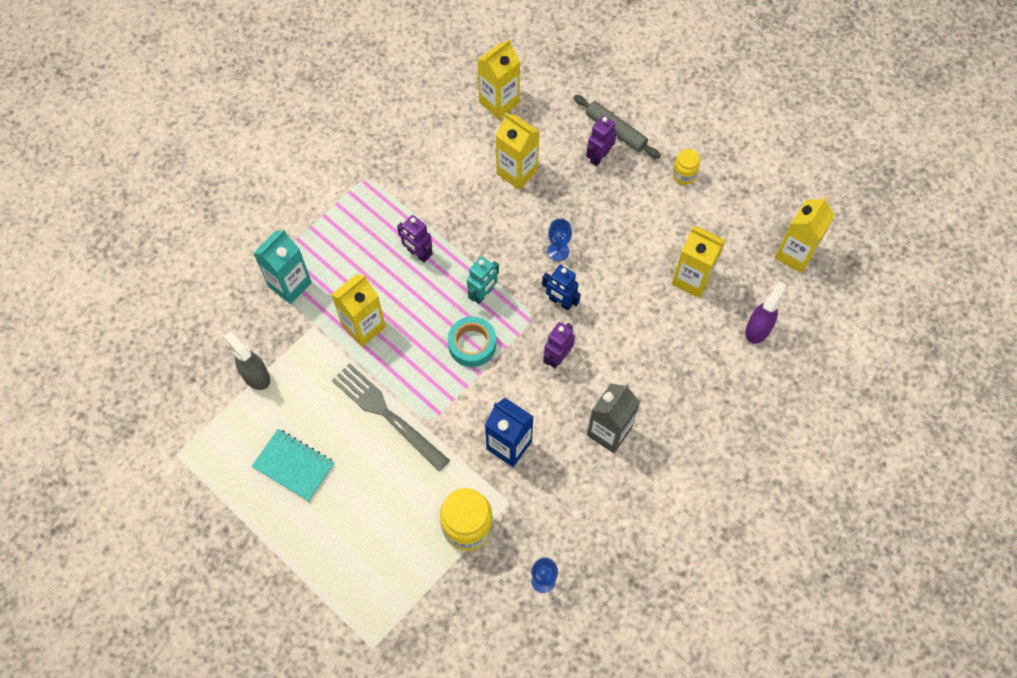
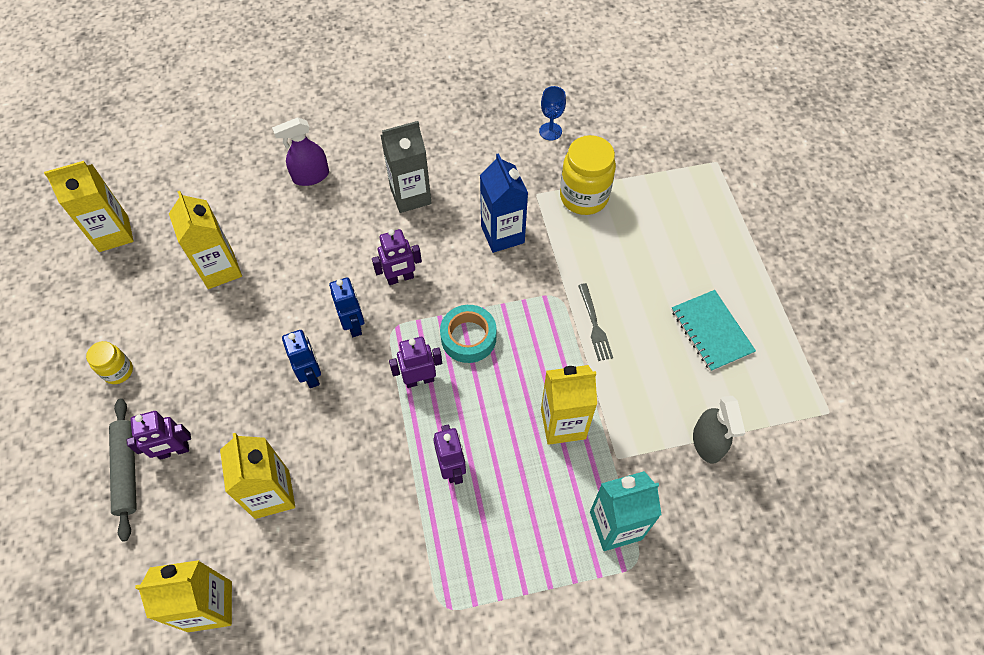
camera: 145 degrees left, 5 degrees down
(386, 413) = (595, 325): grey fork -> grey fork, size x0.53
(483, 294) = (419, 380): turquoise robot -> purple robot
(558, 251) = (311, 375): blue goblet -> blue robot
(758, 329) = (213, 196): purple spray bottle -> purple spray bottle (310, 176)

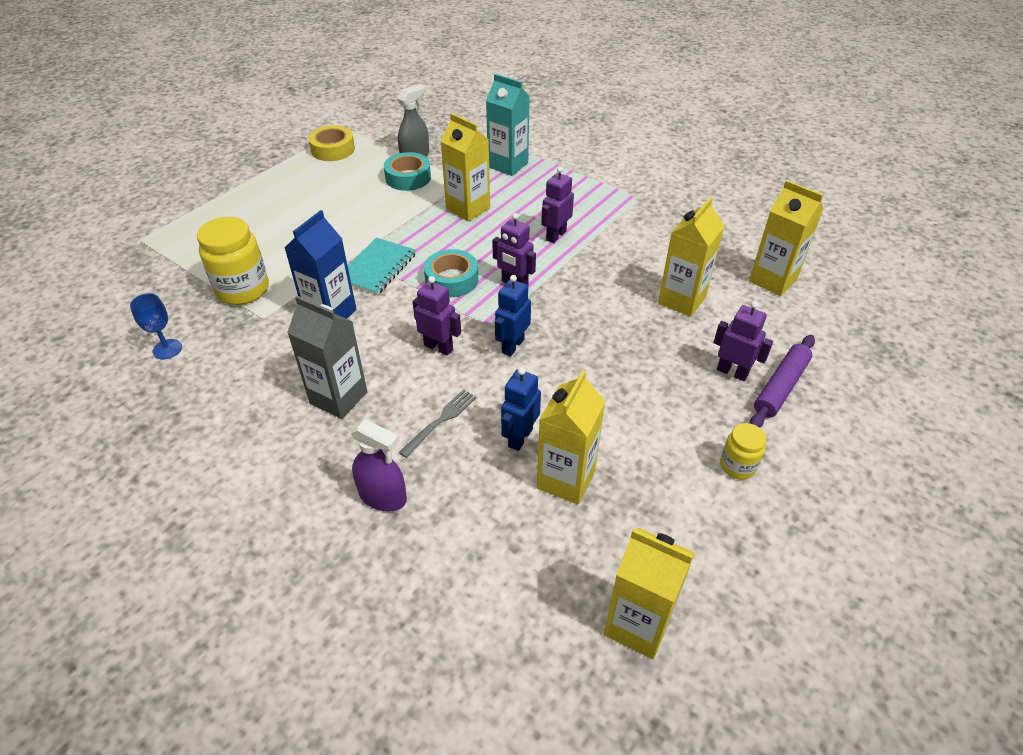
camera: 130 degrees left, 15 degrees down
(127, 470) = (780, 387): grey rolling pin -> purple rolling pin
(311, 375) = (581, 340): blue robot -> blue robot (520, 437)
(595, 325) = (374, 229): grey fork -> grey fork (441, 420)
(666, 408) = (408, 177): none -> turquoise tape
(711, 331) = (326, 183): turquoise notebook -> turquoise notebook (377, 268)
(781, 373) = (333, 149): none -> yellow tape

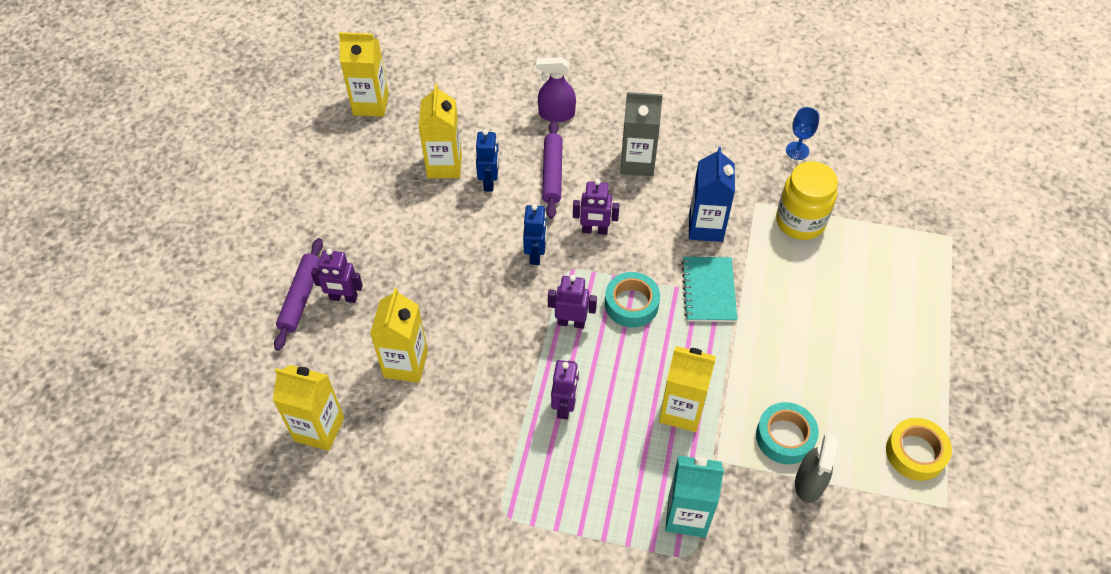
camera: 155 degrees right, 10 degrees up
(441, 420) = (552, 174): grey fork -> purple rolling pin
(737, 466) = (327, 217): yellow jar -> none

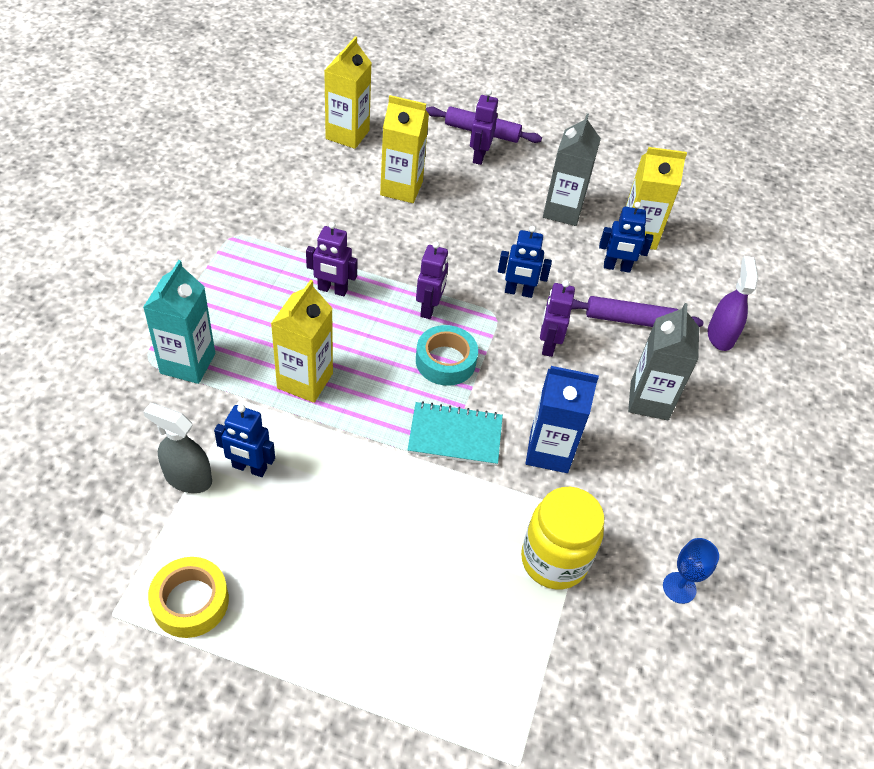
camera: 90 degrees right, 5 degrees down
(371, 104) = (718, 190): yellow carton -> none
(419, 223) = (562, 211): none -> grey carton
(785, 437) = (249, 468): turquoise tape -> blue robot

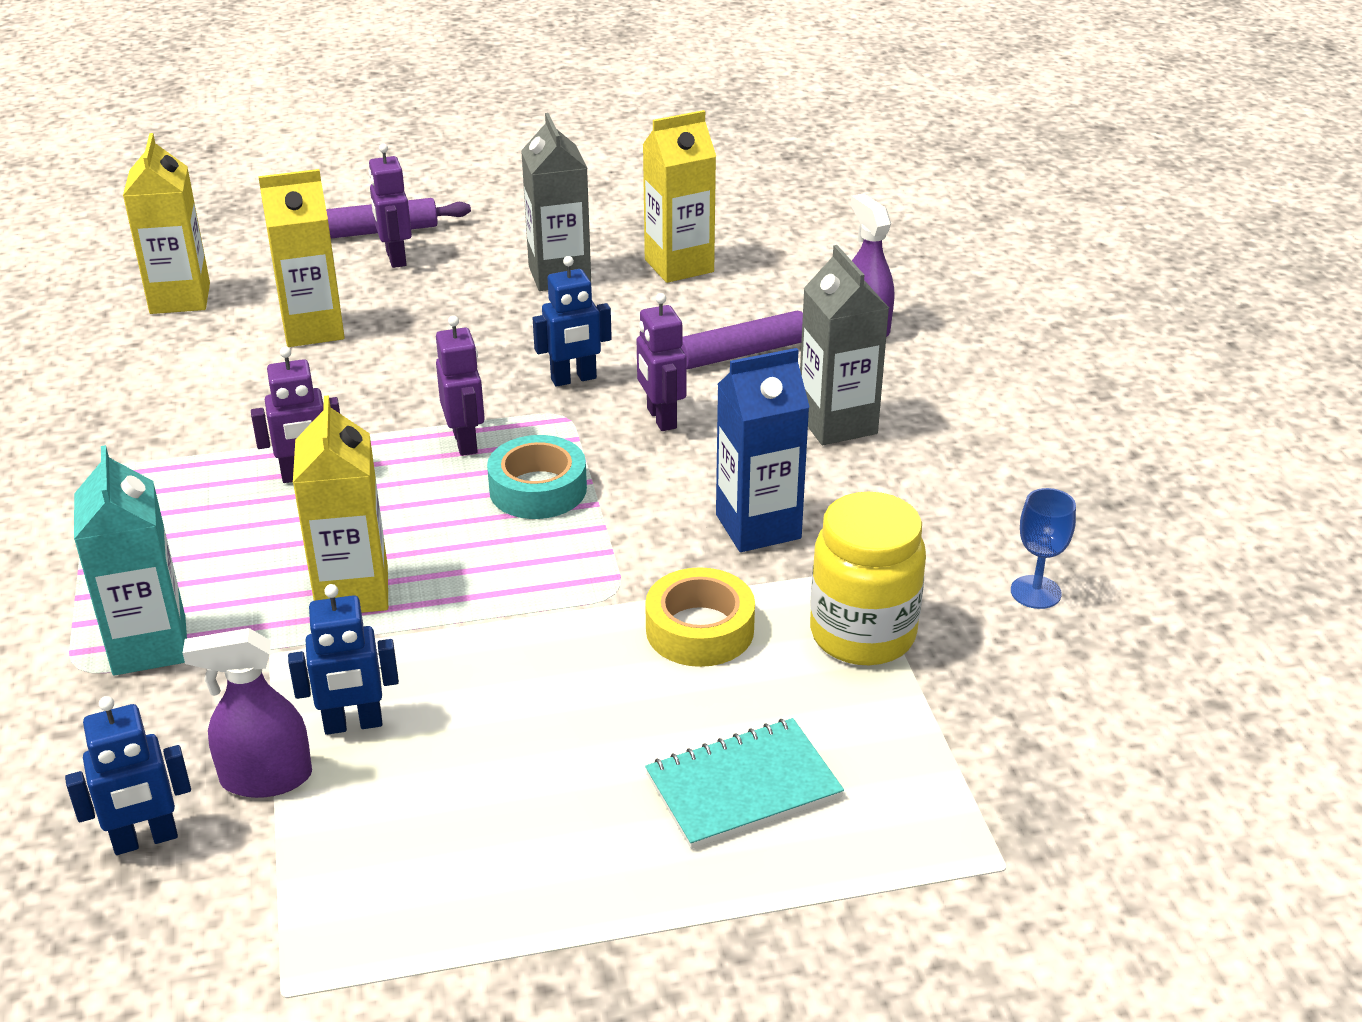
camera: 25 degrees left, 15 degrees down
(187, 478) = (266, 778): grey spray bottle -> purple spray bottle
(190, 602) = (396, 919): yellow tape -> yellow tape (700, 629)
(455, 436) = (620, 562): turquoise notebook -> turquoise notebook (743, 787)
(617, 267) = (680, 307): blue robot -> blue robot (145, 840)

